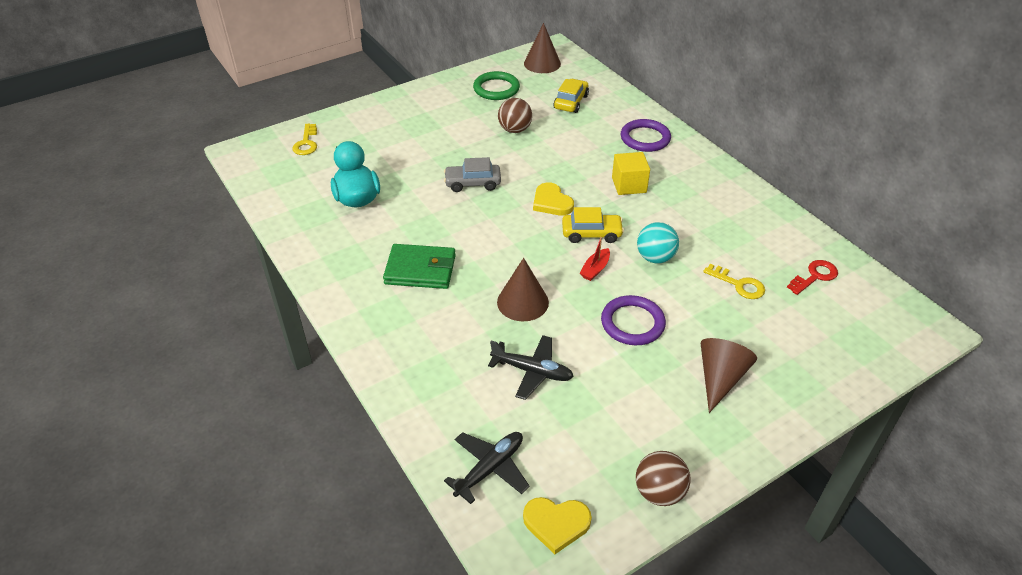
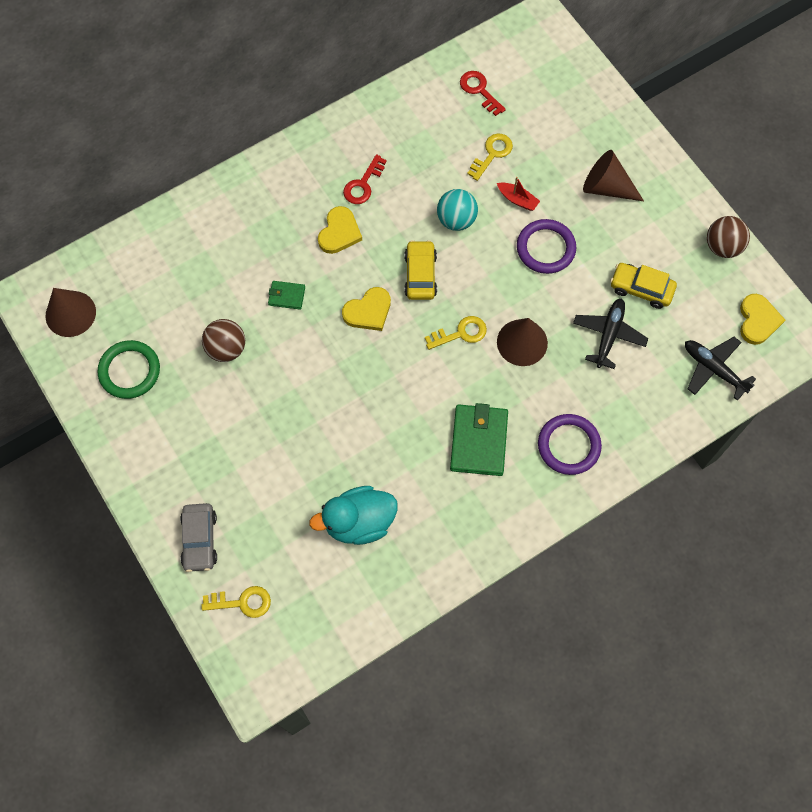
camera: 90 degrees left, 25 degrees up
(473, 183) = (332, 394): grey car -> grey car (200, 540)
(531, 259) = (460, 333): none -> yellow key
(563, 158) = (286, 296): none -> green wallet
(571, 102) = (169, 282): yellow car -> yellow car (641, 289)
(595, 269) = (474, 275): red boat -> red boat (517, 199)
(629, 185) = (339, 232): yellow cube -> yellow heart
(645, 138) = (252, 207): purple ring -> purple ring (568, 445)
(681, 198) = (363, 184): none -> red key

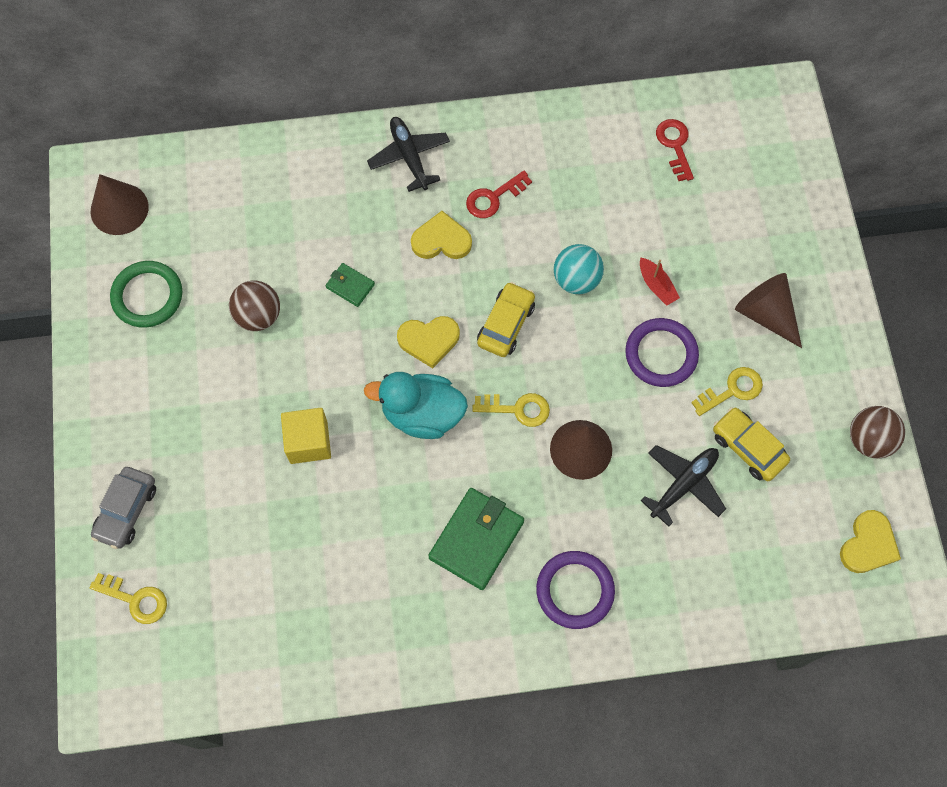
camera: 25 degrees right, 0 degrees up
(315, 426) = (308, 442): none -> yellow cube
(339, 232) = (441, 240): yellow heart -> yellow heart turned 135 degrees counterclockwise
(359, 522) = (301, 569): turquoise duck -> turquoise duck (422, 414)
(492, 154) = (653, 222): yellow key -> yellow key (732, 390)
(713, 369) = (786, 578): black plane -> black plane (409, 157)

